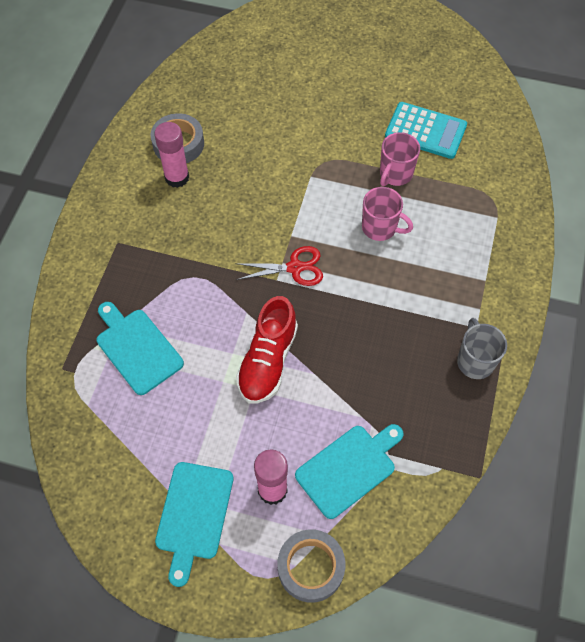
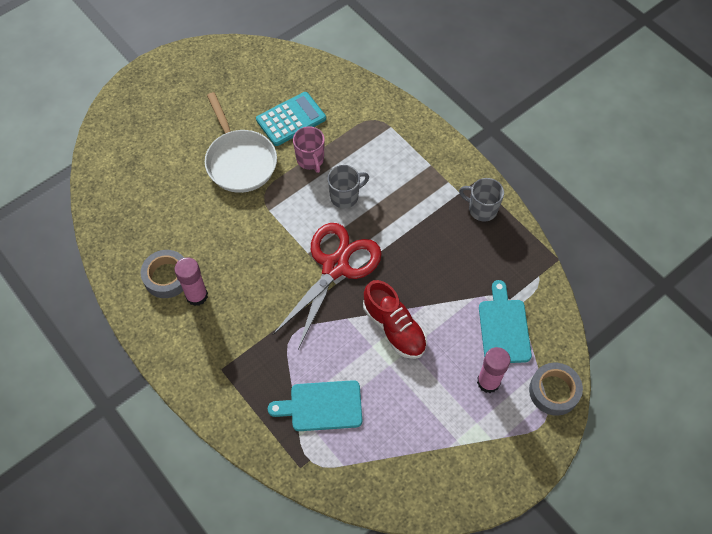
camera: 55 degrees left, 0 degrees up
(194, 515) = (473, 441): turquoise cutting board -> none
(295, 267) = (335, 267): red scissors -> red scissors, size x1.92
(343, 121) = (239, 161): none -> white pan
(380, 228) = (345, 196): pink mug -> grey mug

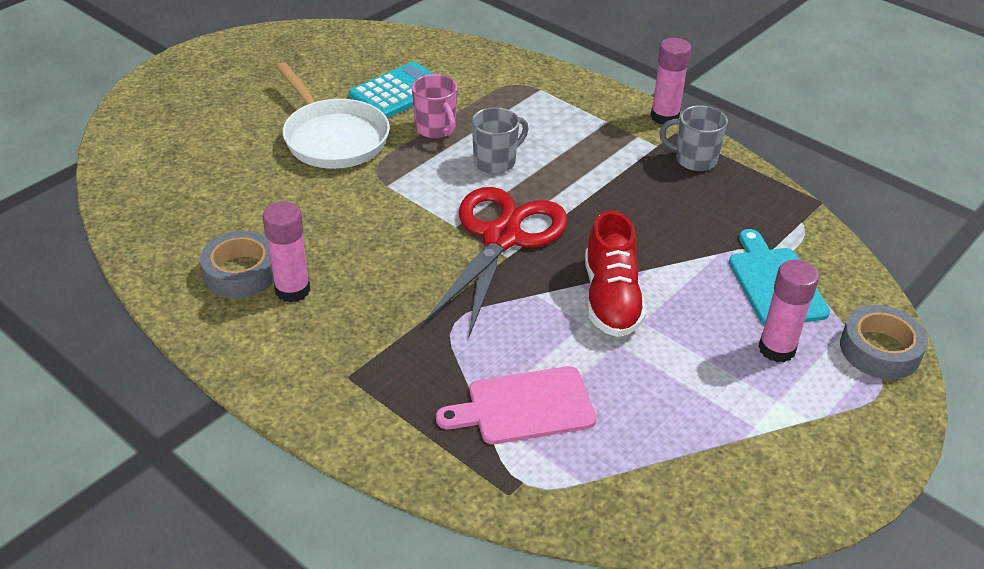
camera: 10 degrees left, 20 degrees down
(322, 406) = (525, 407): turquoise cutting board -> pink cutting board
(394, 328) = (611, 299): red shoe -> red shoe turned 45 degrees clockwise
(472, 164) = (664, 117): none -> pink glue stick

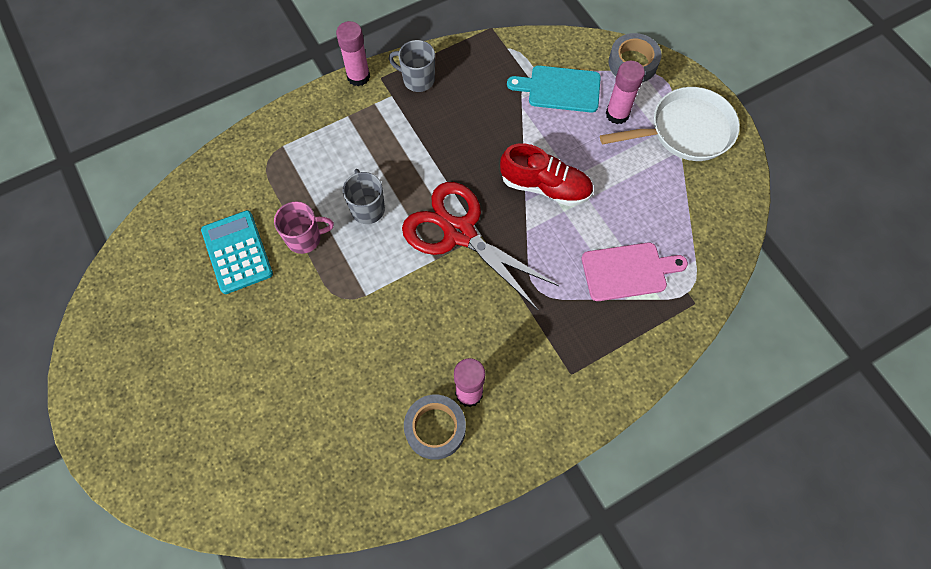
camera: 70 degrees left, 25 degrees up
(333, 138) = (283, 321): white pan -> white pan (685, 131)
(525, 407) = (627, 271): pink cutting board -> pink cutting board turned 105 degrees counterclockwise
(694, 160) = (417, 79): grey mug -> grey mug turned 75 degrees clockwise

